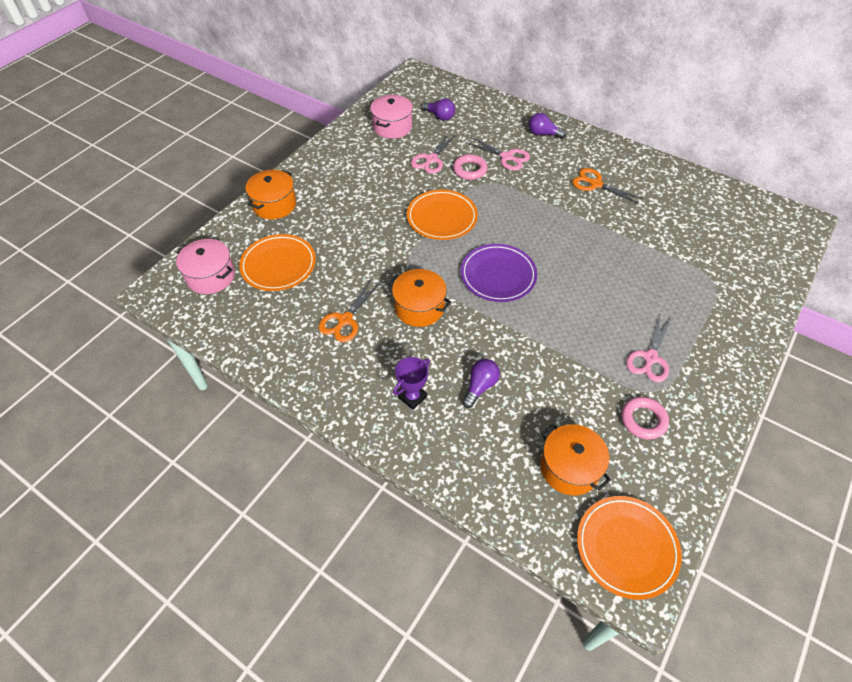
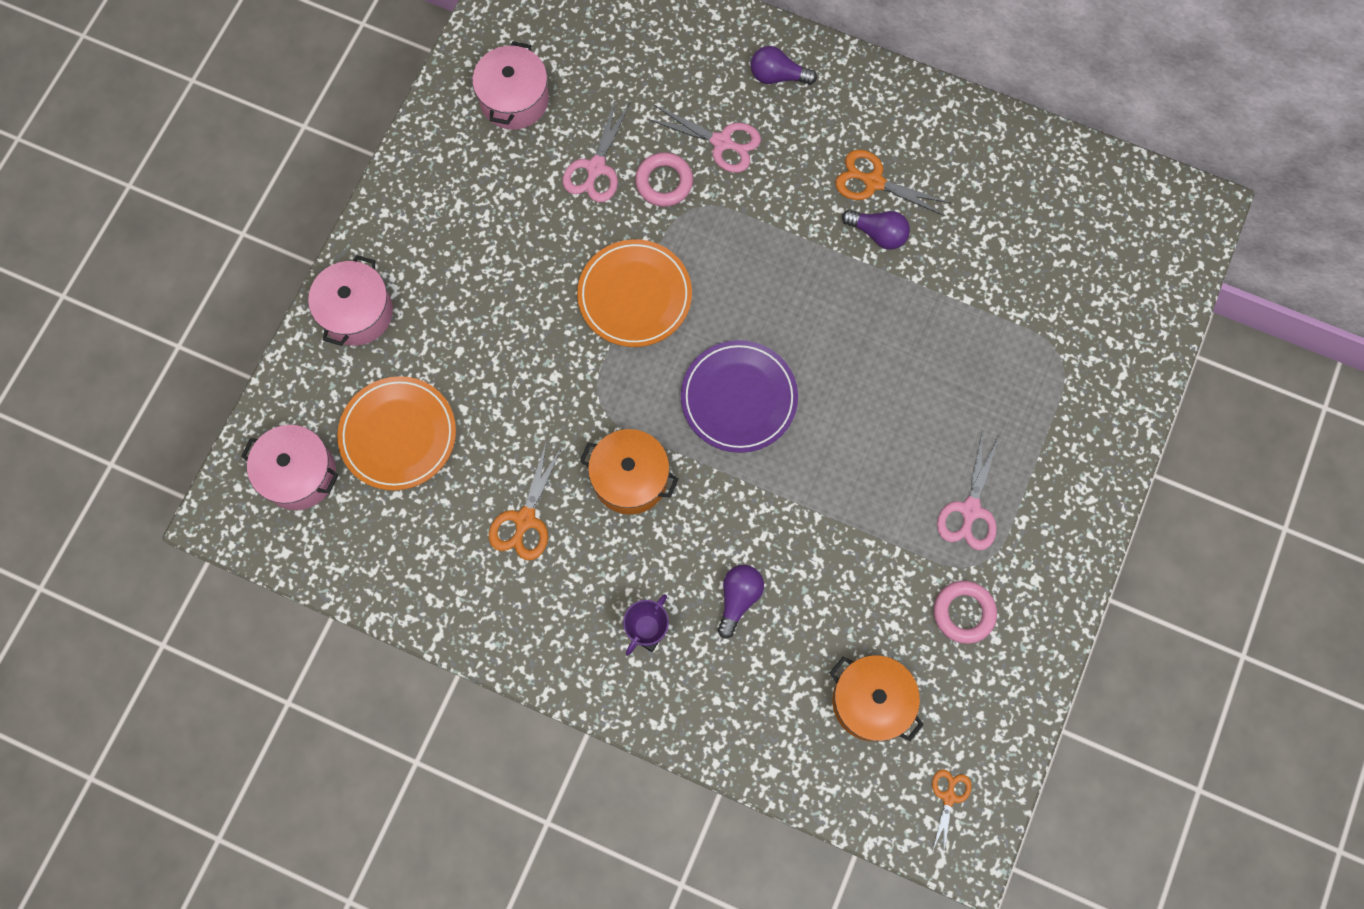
camera: 10 degrees left, 20 degrees up
(274, 204) = (357, 312): orange pot -> pink pot
(440, 116) = (593, 59): purple light bulb -> purple light bulb (878, 234)
(626, 547) = (948, 797): orange plate -> orange scissors

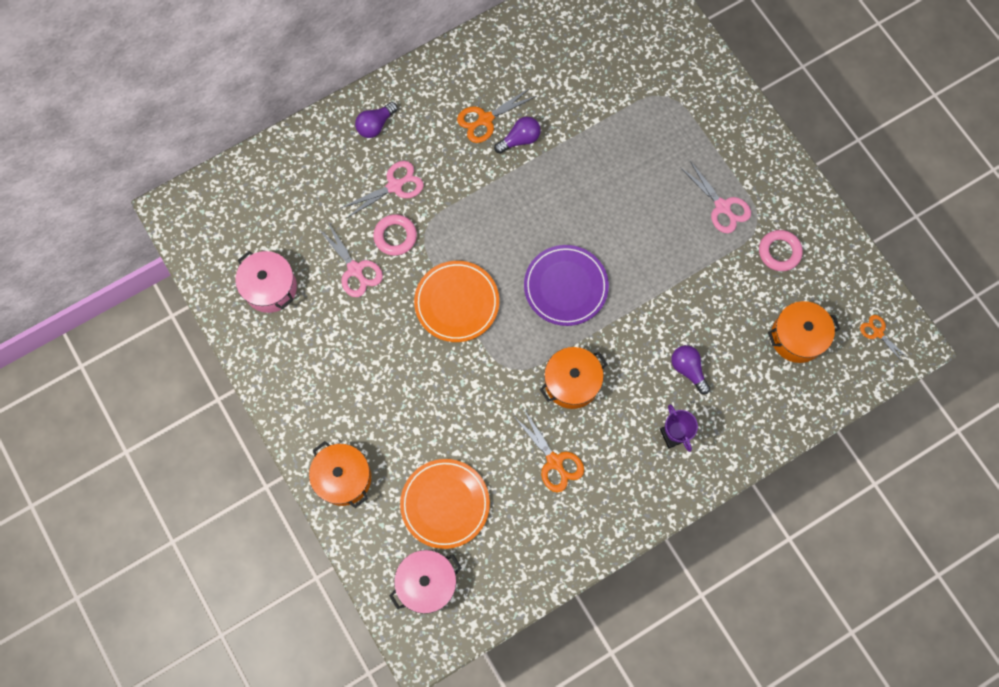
camera: 55 degrees left, 0 degrees up
(357, 312) = (343, 478): pink pot -> orange pot

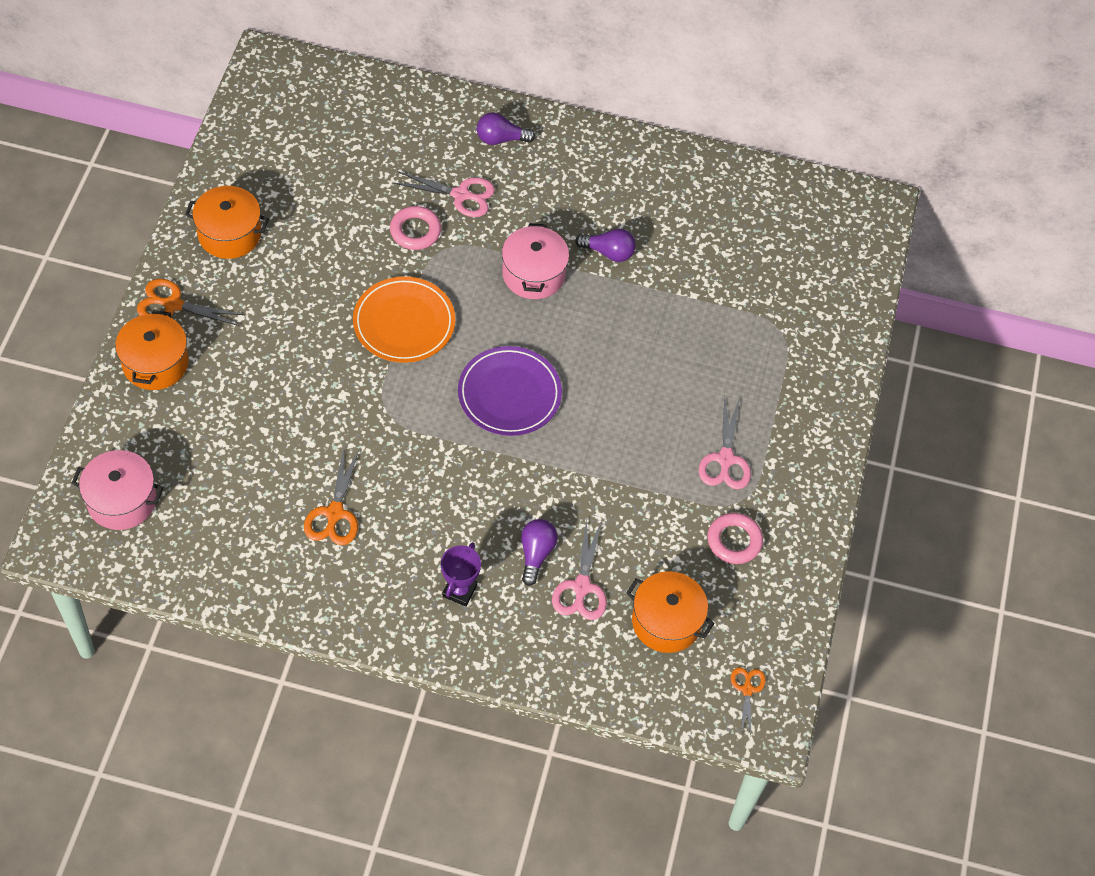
camera: 40 degrees right, 15 degrees down
(270, 288) = (272, 179): pink pot -> pink pot (533, 274)
(355, 270) = (353, 226): pink scissors -> pink scissors (581, 587)
(445, 504) = (208, 458): orange plate -> none
(485, 119) = (597, 212): orange scissors -> orange scissors (173, 305)
(571, 382) = (424, 469): orange pot -> orange pot (229, 234)

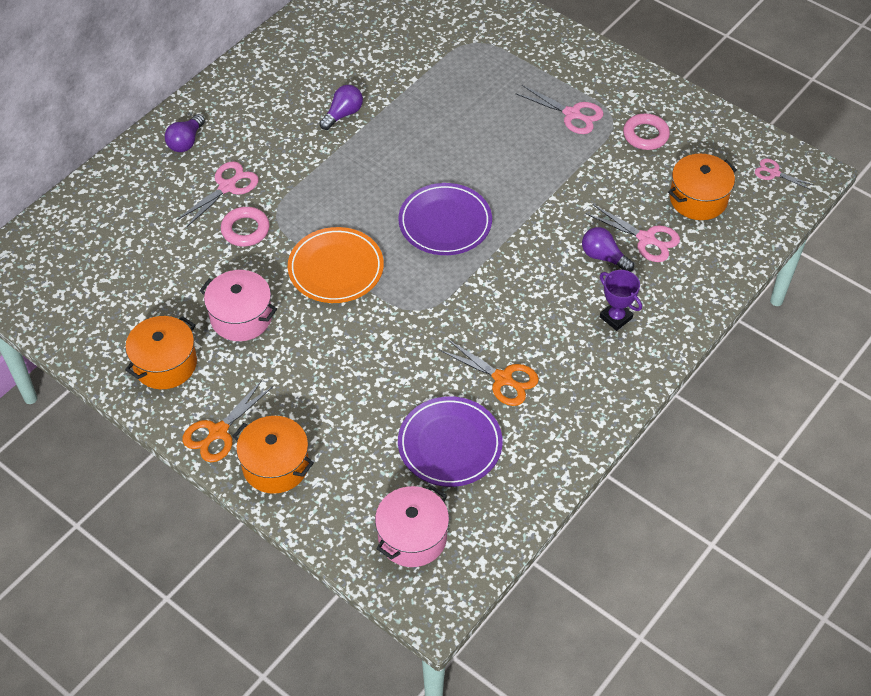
camera: 60 degrees left, 5 degrees down
(237, 495) = (450, 444): none -> purple plate
(533, 274) = (336, 167): pink pot -> pink pot (241, 317)
(747, 689) = (774, 173): orange scissors -> pink scissors

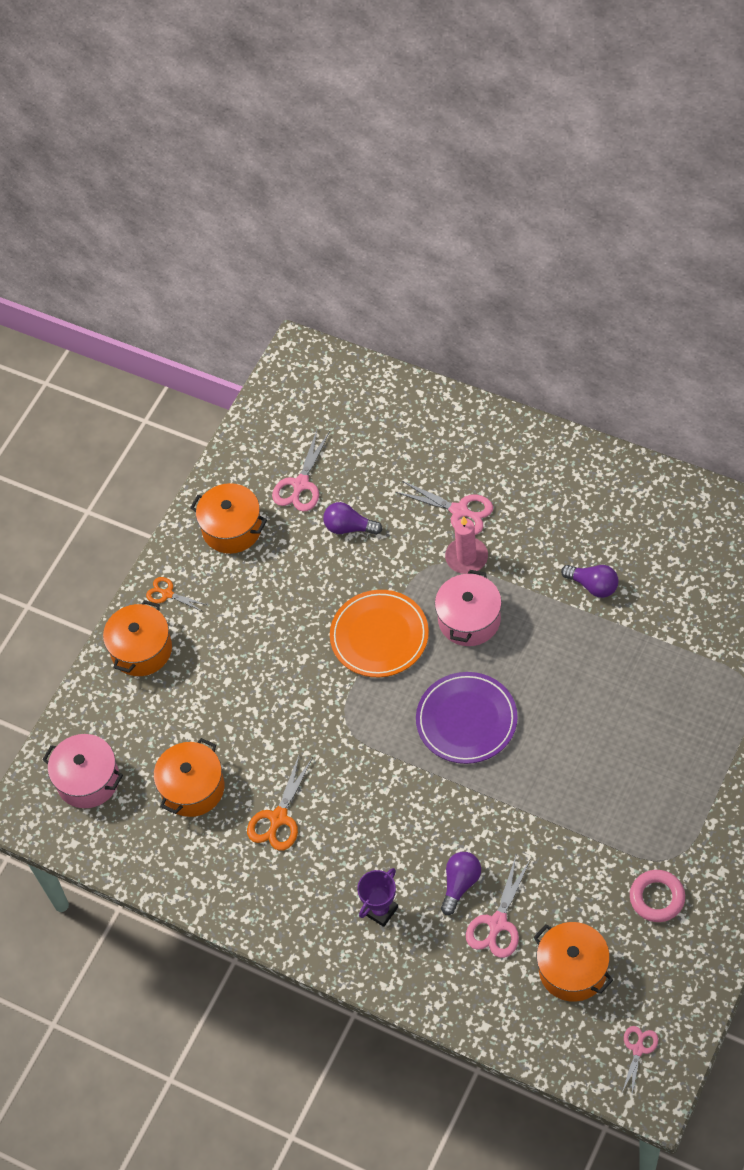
camera: 85 degrees right, 5 degrees up
(186, 142) = (510, 456): purple light bulb -> purple light bulb (349, 527)
(218, 432) = (167, 594): orange scissors -> orange scissors, size x0.63
(241, 317) = (300, 573): pink pot -> pink pot (469, 620)
(245, 230) = (408, 544): pink ring -> none
(278, 191) = (466, 557): none -> pink candle
(450, 444) = (192, 788): purple plate -> orange pot
(572, 114) = (666, 813): pink scissors -> pink scissors (300, 484)

